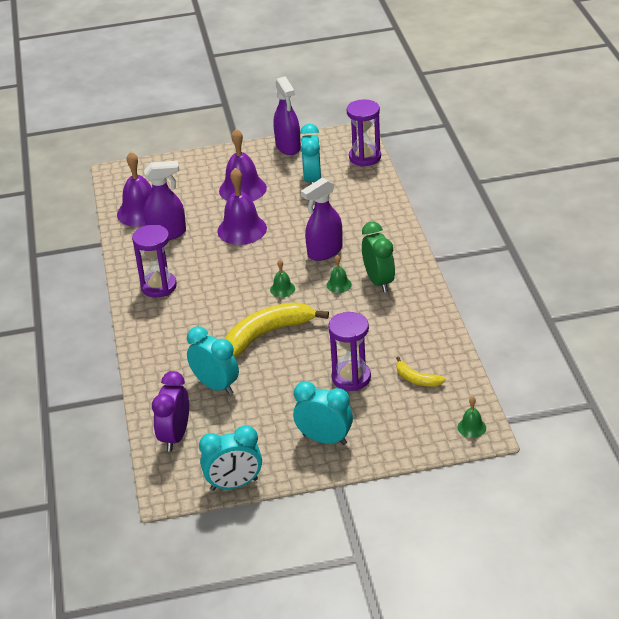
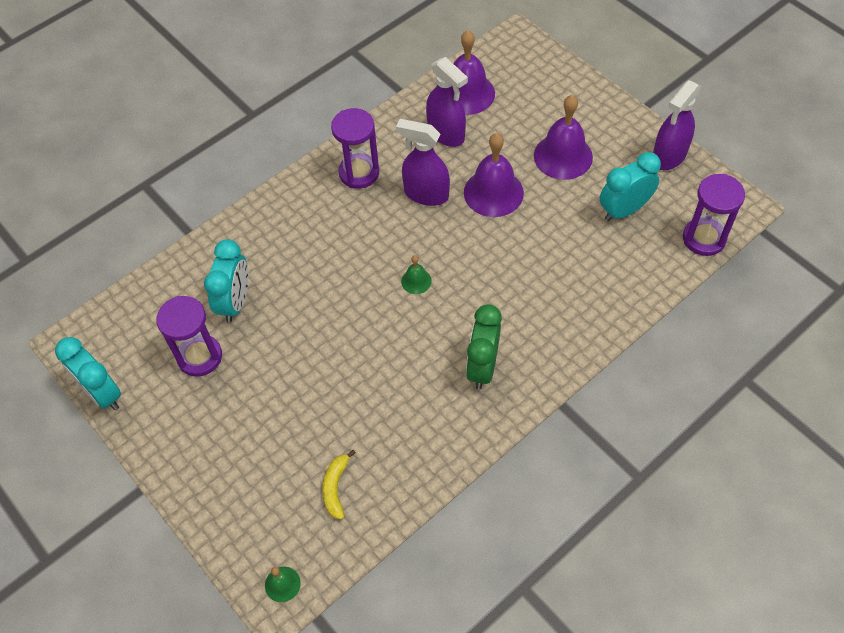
camera: 60 degrees right, 20 degrees up
(175, 436) = (148, 307): purple clock -> none
(267, 334) = (336, 305): yellow banana -> none
(324, 252) = (503, 287): purple spray bottle -> purple spray bottle (426, 194)
(324, 439) = (200, 442): turquoise clock -> none
(339, 284) = (454, 330): green bell -> none
(351, 378) = (306, 419): purple hourglass -> purple hourglass (200, 357)
(379, 281) = (482, 367): green clock -> green clock turned 150 degrees clockwise

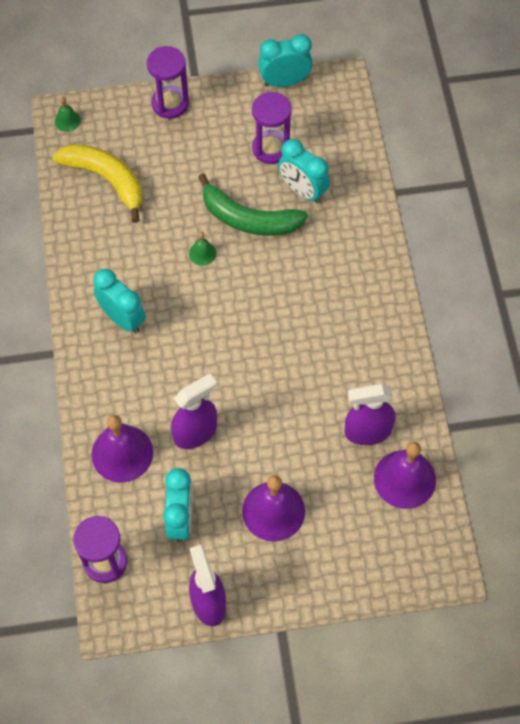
camera: 120 degrees right, 5 degrees up
(298, 328) = (249, 219): none -> green banana
(335, 487) = (106, 179): yellow banana -> yellow banana, size x2.03
(359, 173) = (370, 338): purple hourglass -> purple hourglass (170, 104)
(416, 281) = (230, 318): green bell -> green bell (202, 253)
(426, 194) = (311, 375): purple spray bottle -> purple spray bottle (195, 432)
(482, 367) = (122, 318): green clock -> turquoise clock
(493, 192) = (275, 428): purple bell -> purple bell (122, 453)

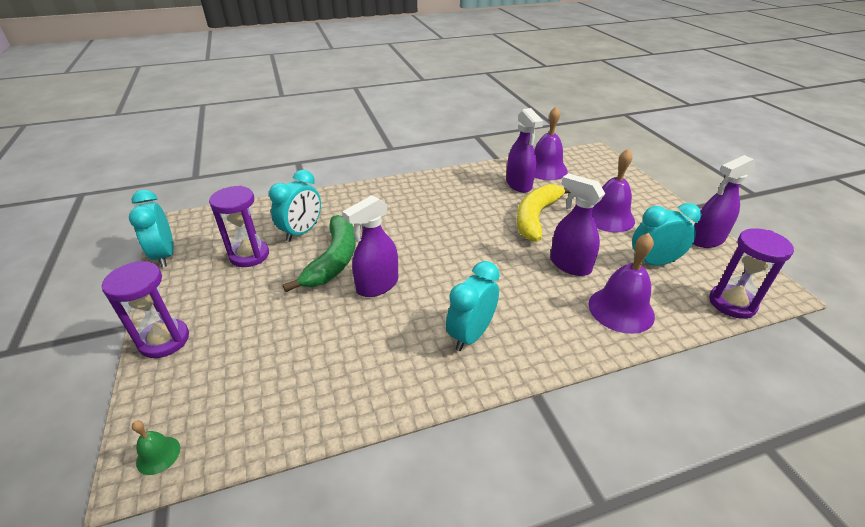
camera: 100 degrees left, 25 degrees down
(106, 179) = (275, 385): yellow banana -> yellow banana (536, 217)
(202, 253) = (377, 285): green bell -> purple spray bottle

